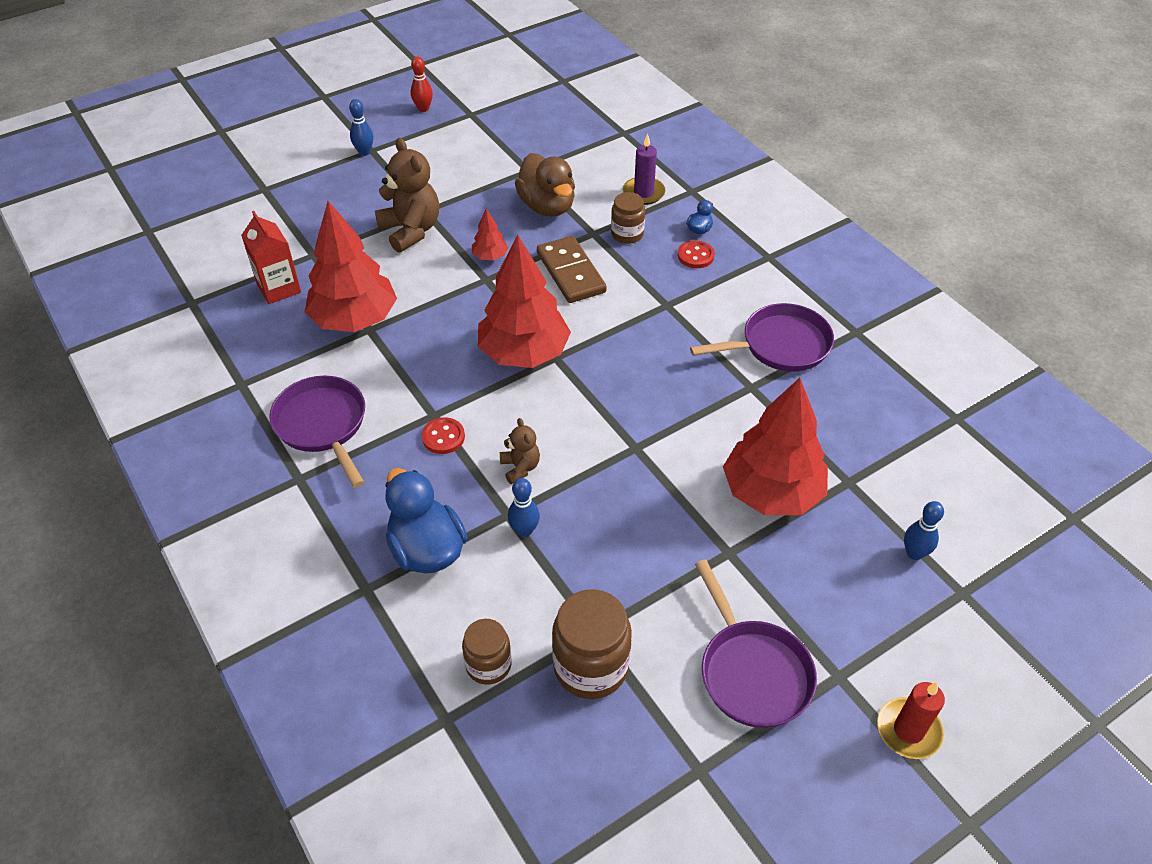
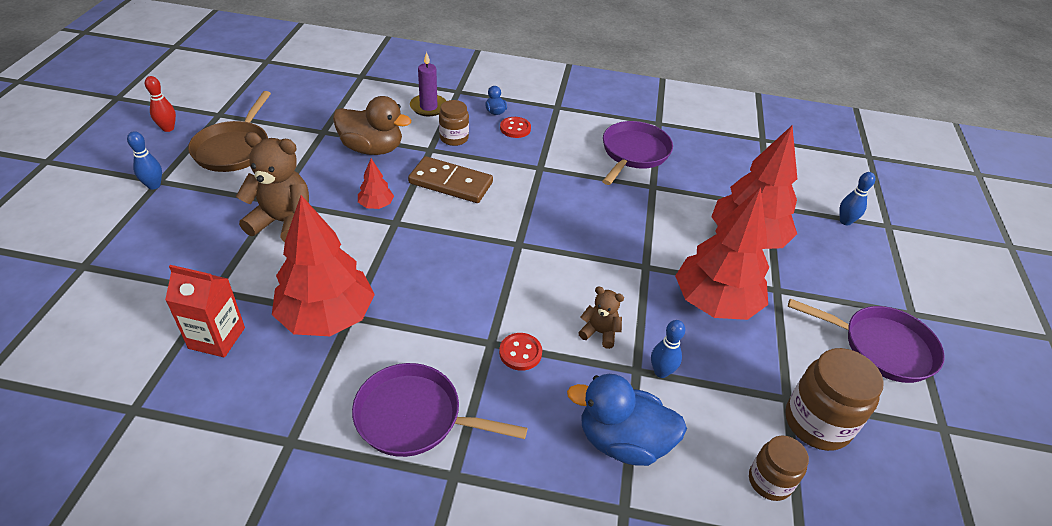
camera: 50 degrees left, 5 degrees down
(448, 150) = (234, 148): none -> brown pan
(524, 353) = (494, 255): red tree -> red tree (715, 303)
(908, 730) = (971, 314): red candle -> none

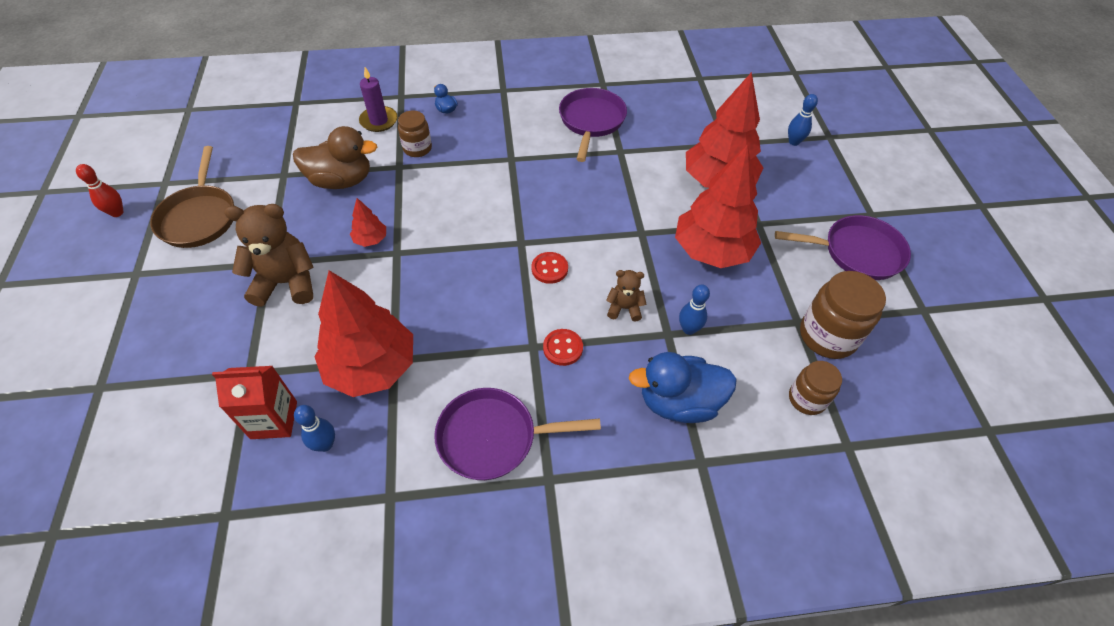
camera: 15 degrees left, 10 degrees up
(154, 185) = (132, 280): blue bowling pin -> blue bowling pin (325, 444)
(450, 183) = (433, 197): brown domino -> none
(515, 128) = (472, 123): red button -> red button (549, 269)

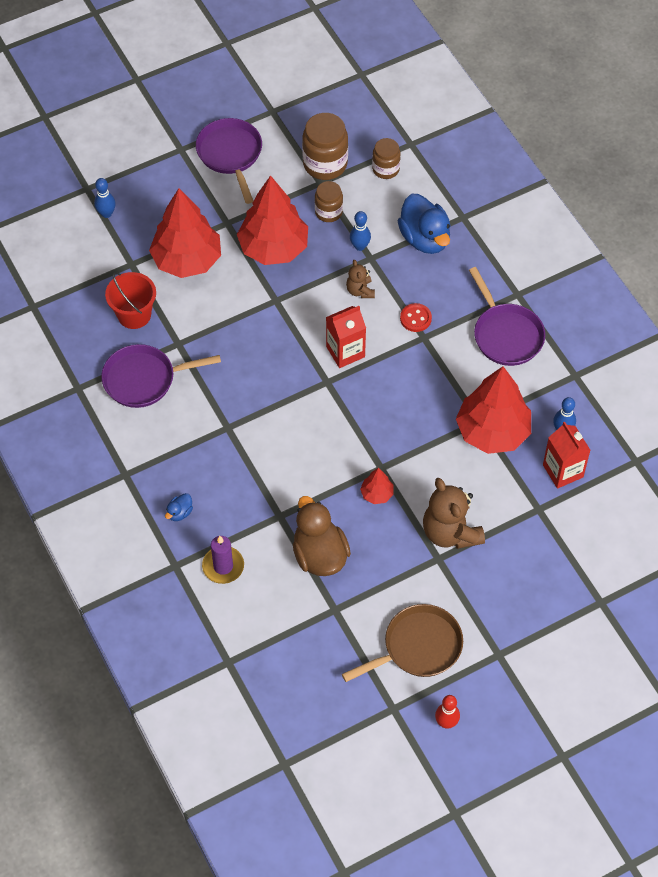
camera: 110 degrees left, 5 degrees up
(417, 148) = (248, 512): brown jar -> brown jar (328, 212)
(549, 269) = (345, 352): red button -> red carton
(665, 132) = (134, 315): none -> red bucket

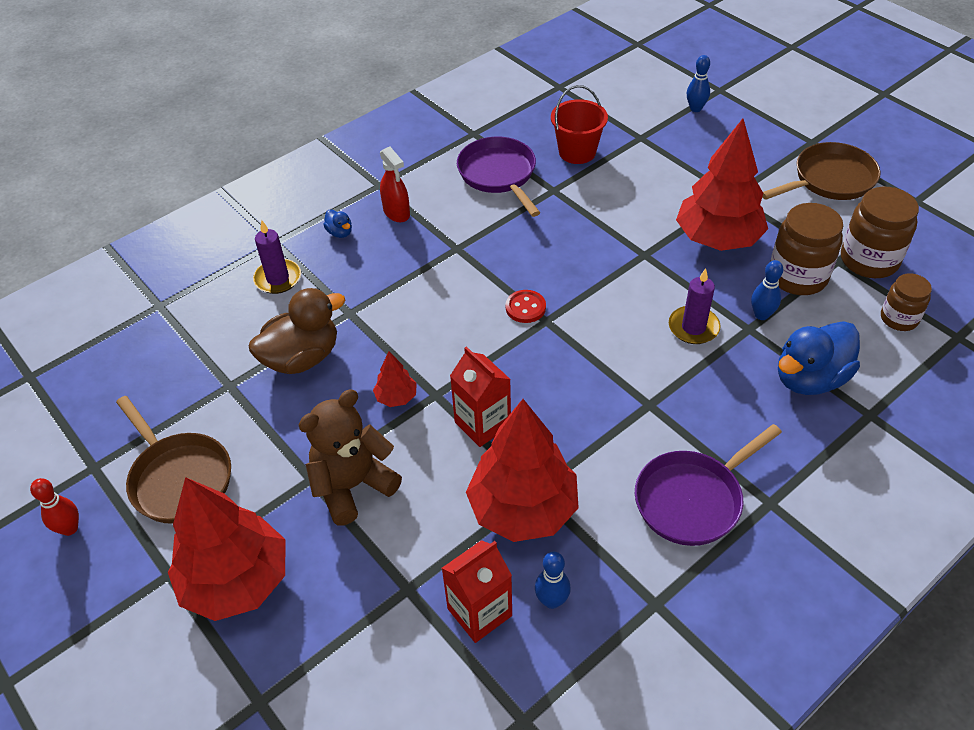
camera: 80 degrees right, 10 degrees down
(168, 465) = (396, 213): none -> red spray bottle
(179, 513) = (340, 232): blue duck -> blue duck turned 150 degrees counterclockwise
(187, 260) = (665, 175): red tree -> red tree (237, 581)
(230, 155) = (829, 180): purple pan -> brown pan
(328, 212) = (797, 276): brown jar -> brown jar, size x1.63
(345, 352) = (596, 330): red carton -> red carton (482, 424)
(360, 291) = (693, 327): brown teddy bear -> purple candle
(415, 318) = (675, 391): red button -> red button (525, 308)

